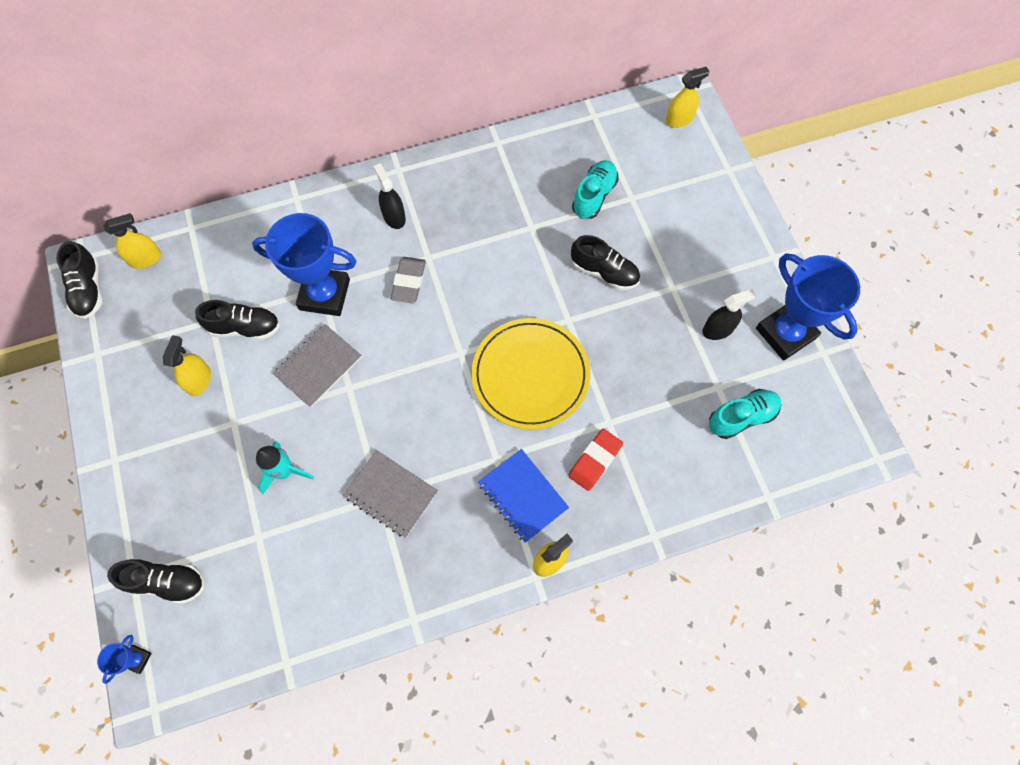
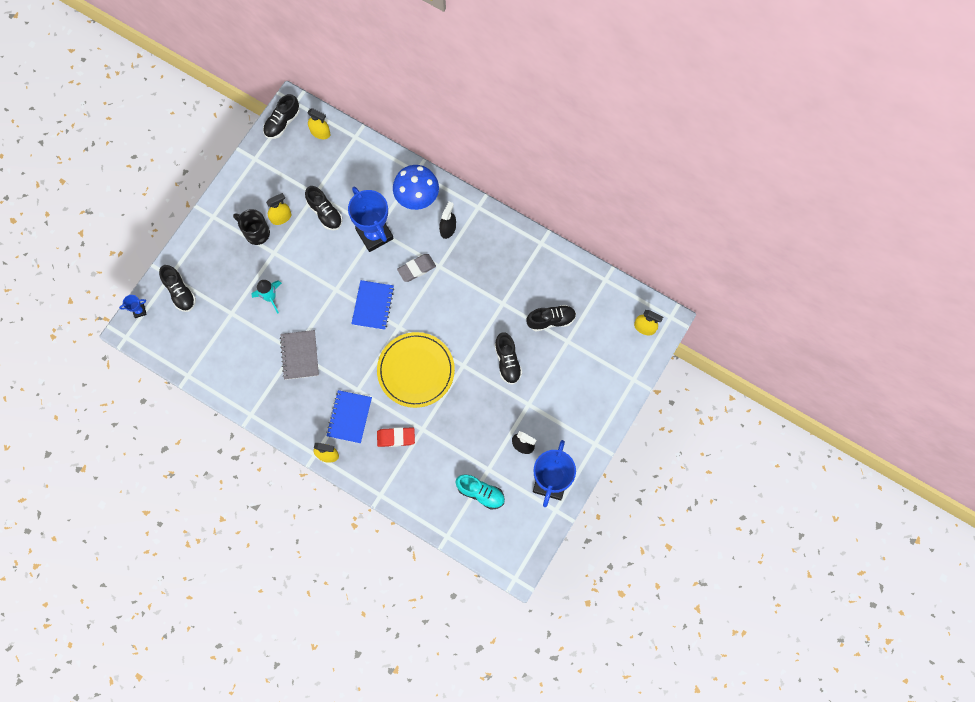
camera: 50 degrees right, 5 degrees up
(188, 424) = (256, 233): none -> black mug
(318, 366) = (334, 265): grey notebook -> none
(328, 220) = (417, 198): none -> blue mushroom
(408, 361) = (373, 305): none -> blue notebook
(594, 196) = (551, 320): turquoise shoe -> black shoe

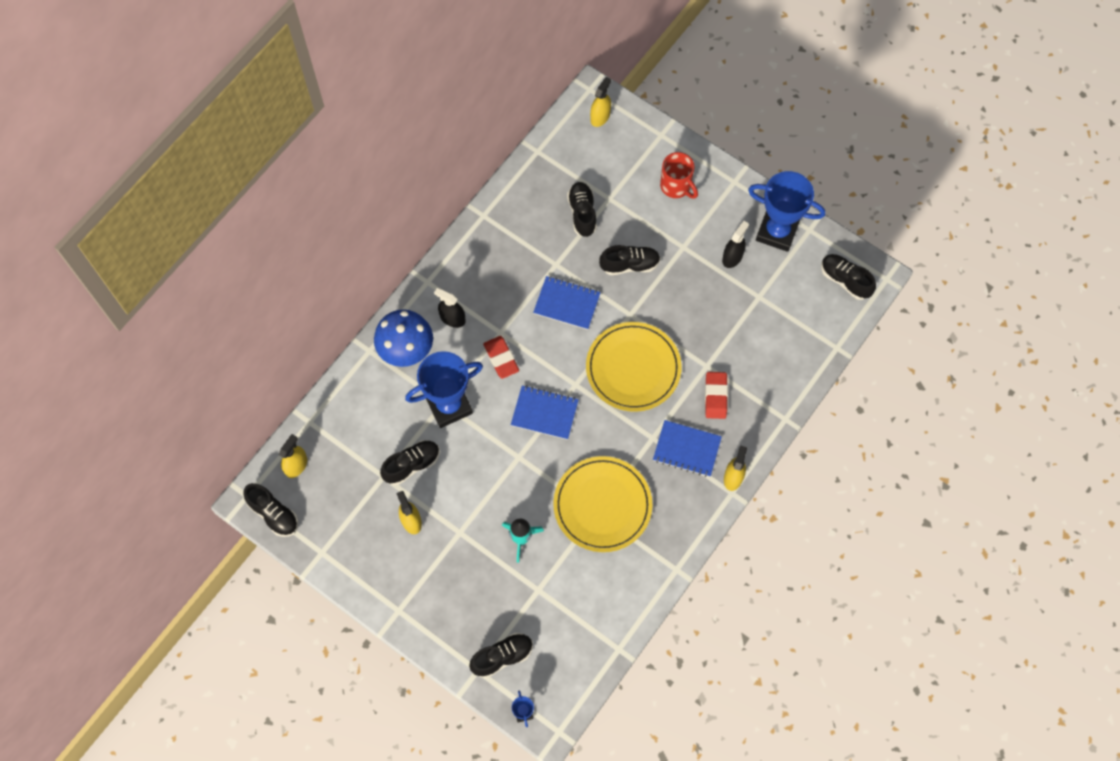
camera: 85 degrees left, 5 degrees down
(256, 233) = (429, 554): black mug -> none
(299, 355) = (602, 505): grey notebook -> yellow plate
(416, 269) = (501, 358): grey eraser -> red eraser
(468, 314) = (567, 303): none -> blue notebook
(480, 493) = (787, 307): turquoise shoe -> none
(510, 542) = (845, 280): none -> black shoe
(584, 395) = (676, 186): none -> red mug

